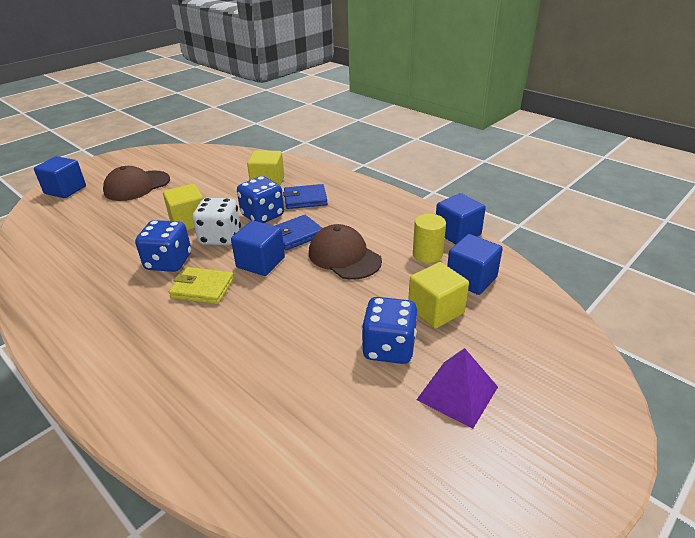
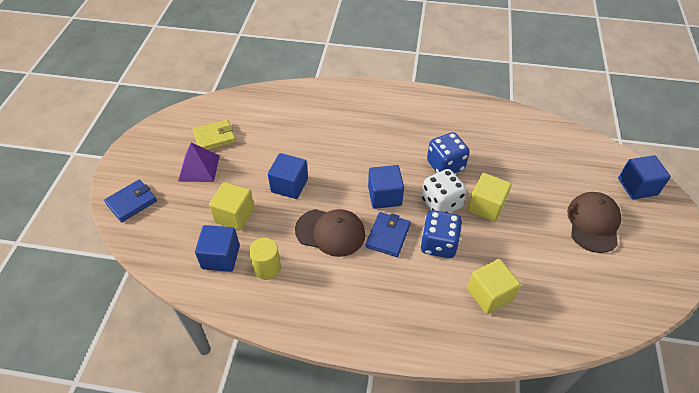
camera: 145 degrees right, 15 degrees up
(202, 288) = (397, 159): yellow wallet -> yellow wallet (214, 137)
(305, 199) = (427, 287): blue wallet -> blue wallet (131, 202)
(389, 348) = (250, 175): blue dice -> none
(457, 233) = (254, 310): blue cube -> blue cube (289, 185)

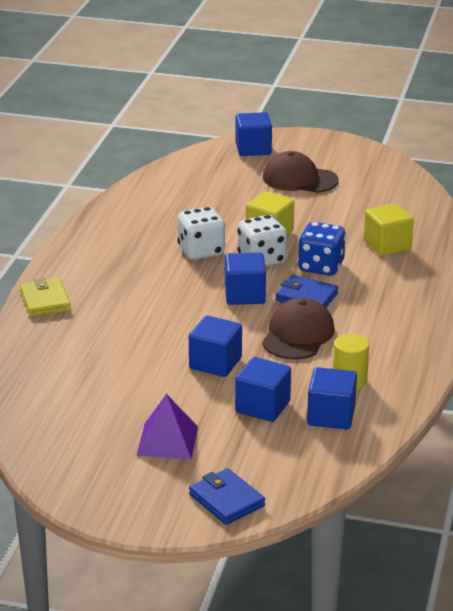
camera: 85 degrees left, 20 degrees down
(214, 137) = (105, 429): yellow wallet -> yellow wallet (45, 301)
(234, 215) = (262, 407): yellow cube -> blue cube
(445, 165) = (201, 251): blue dice -> white dice

